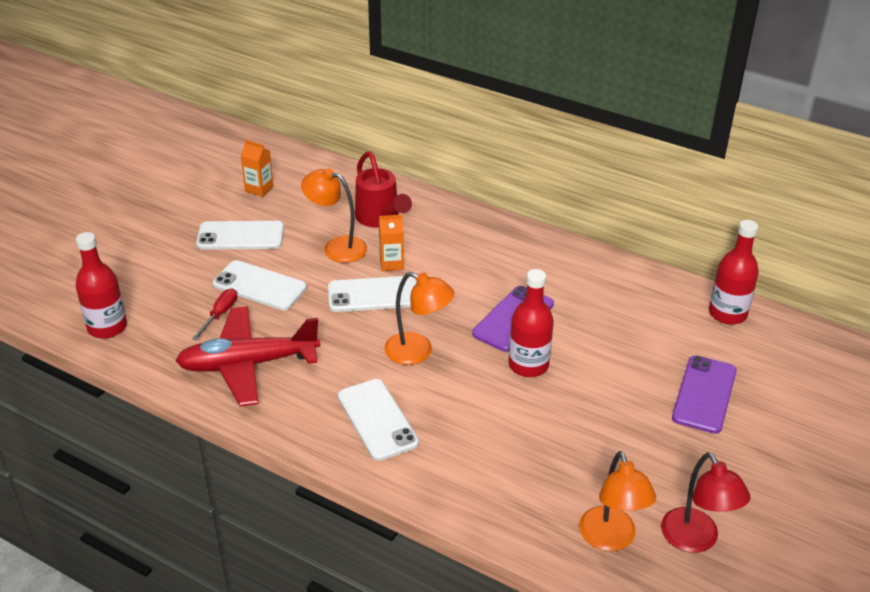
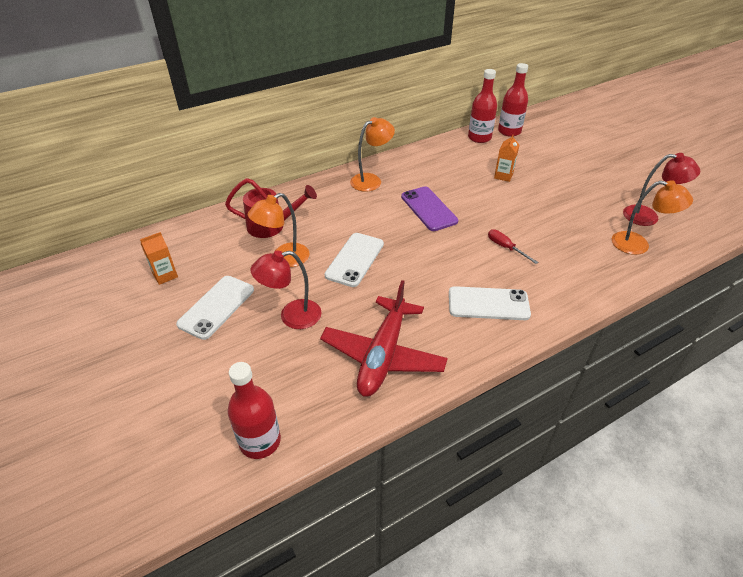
camera: 60 degrees left, 5 degrees up
(220, 314) = (307, 353): red screwdriver -> red screwdriver (505, 247)
(259, 286) = (292, 316): white phone -> red lamp
(391, 263) = (328, 239): orange carton -> orange carton (503, 176)
(418, 352) = (432, 260): orange lamp -> orange lamp (371, 180)
(528, 365) = (476, 219): red bottle -> red bottle (509, 131)
(704, 394) = (538, 170): purple phone -> none

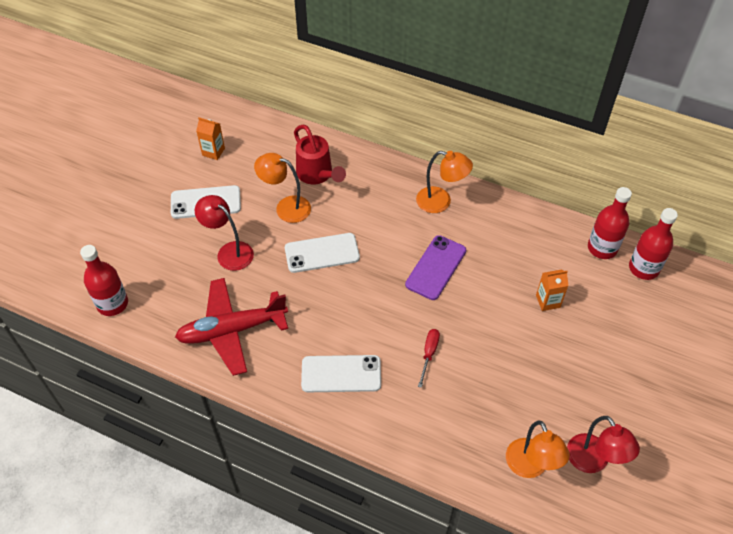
camera: 55 degrees right, 10 degrees up
(488, 304) = (341, 374): white phone -> white phone turned 60 degrees counterclockwise

